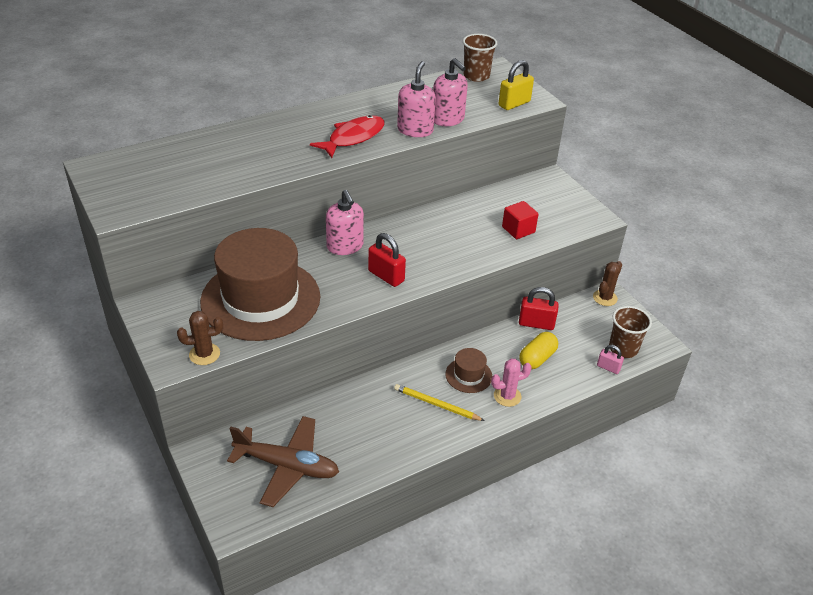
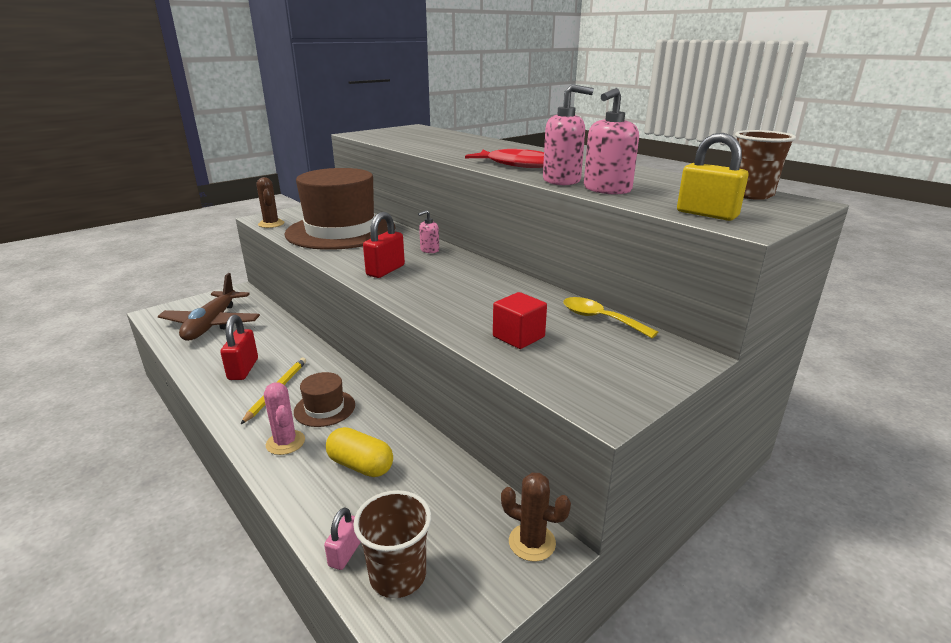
camera: 80 degrees right, 15 degrees down
(345, 246) = (429, 250): pink soap dispenser -> pink soap dispenser, size x0.55
(501, 193) = (600, 319): none -> yellow spoon
(536, 324) = (436, 459): red padlock -> red padlock (243, 369)

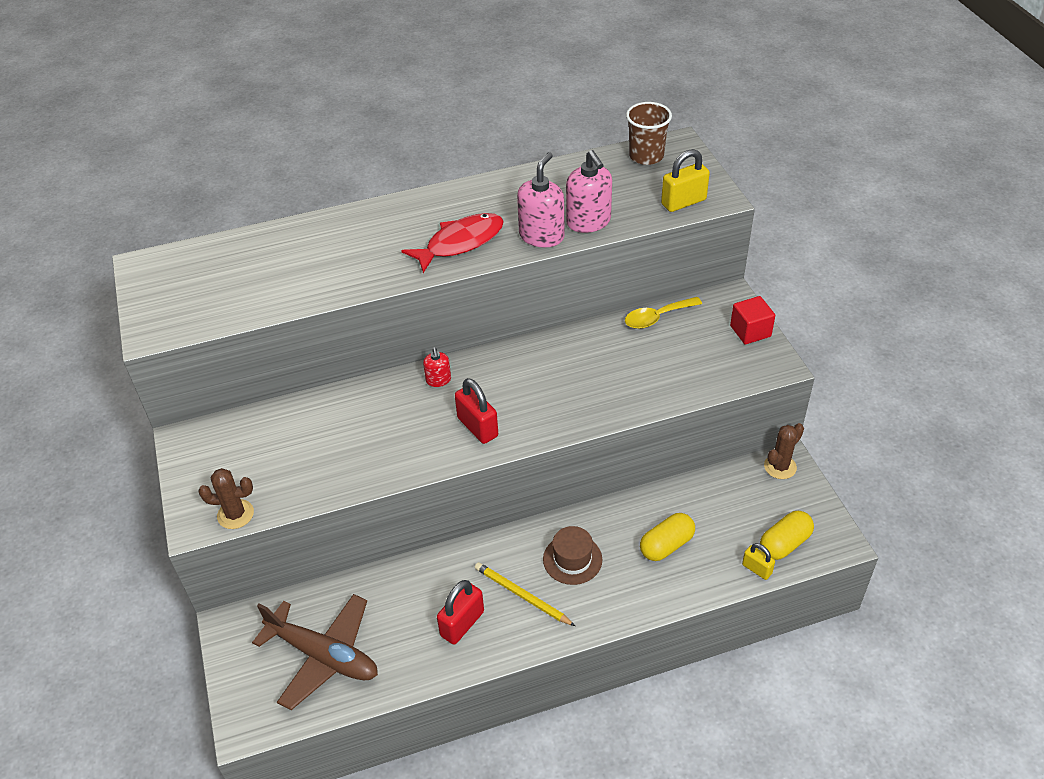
camera: 65 degrees left, 20 degrees up
(243, 369) = (462, 624): red padlock -> red padlock turned 75 degrees counterclockwise
(285, 442) = (614, 594): pink cactus -> none
(341, 231) = (319, 445): brown hat -> none
(345, 553) = (756, 569): pink padlock -> yellow padlock
(398, 575) = (784, 543): brown cup -> yellow capsule
(429, 250) = (438, 380): pink soap dispenser -> red soap dispenser
(518, 337) = (664, 374): red cube -> red cube (750, 331)

